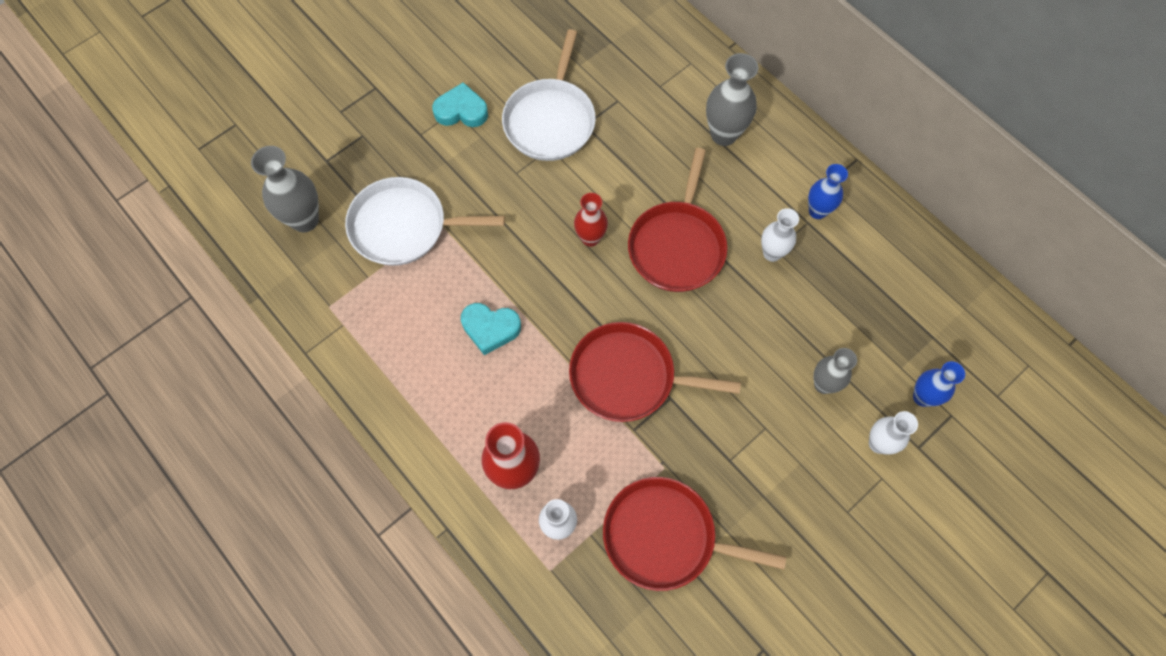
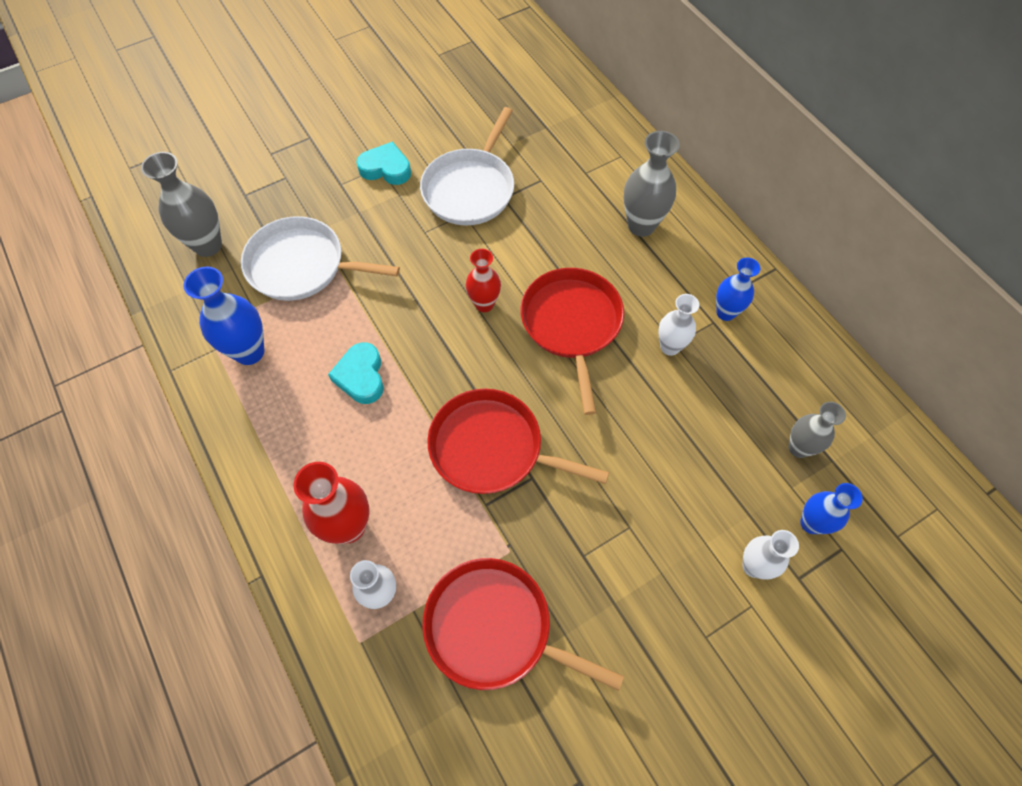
camera: 10 degrees right, 5 degrees down
(377, 322) = (249, 352): none -> blue vase
(490, 328) = (361, 376): turquoise heart -> turquoise heart turned 60 degrees clockwise
(677, 245) = (572, 324): red pan -> red pan turned 150 degrees clockwise
(823, 384) = (702, 491): grey vase -> grey vase (798, 448)

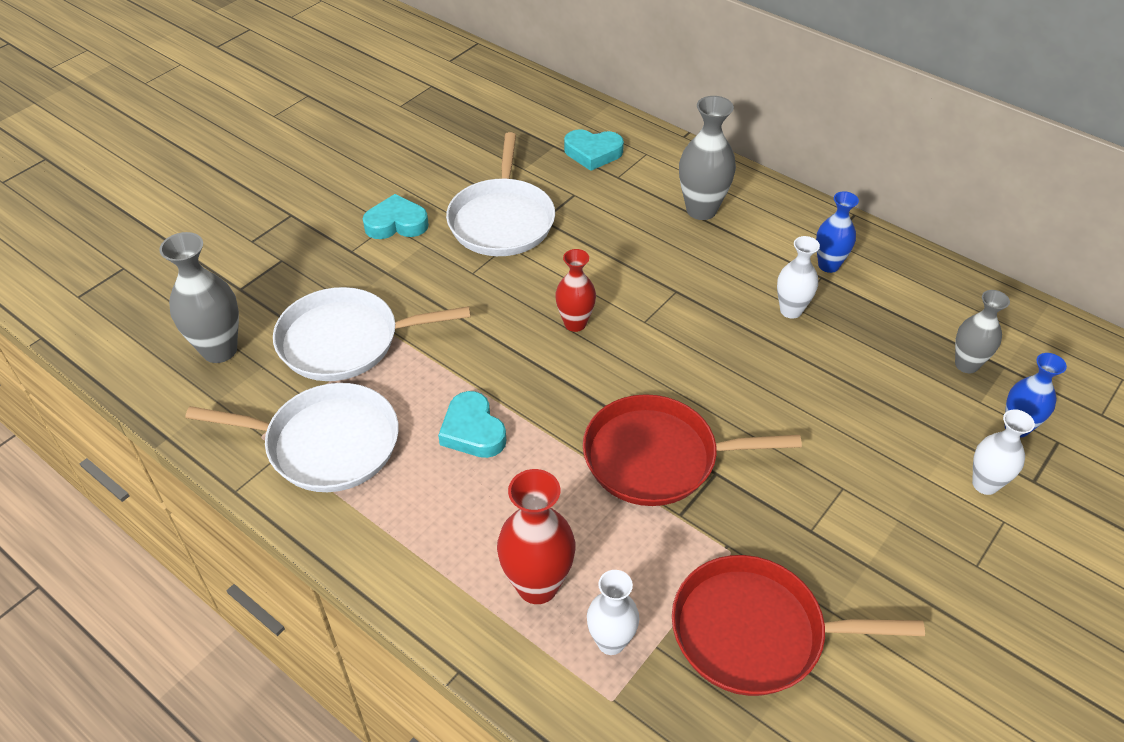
camera: 20 degrees left, 15 degrees down
(249, 352) = (326, 444): blue vase -> white pan
(572, 324) = (679, 317): red pan -> none
(575, 143) = (593, 153): none -> turquoise heart

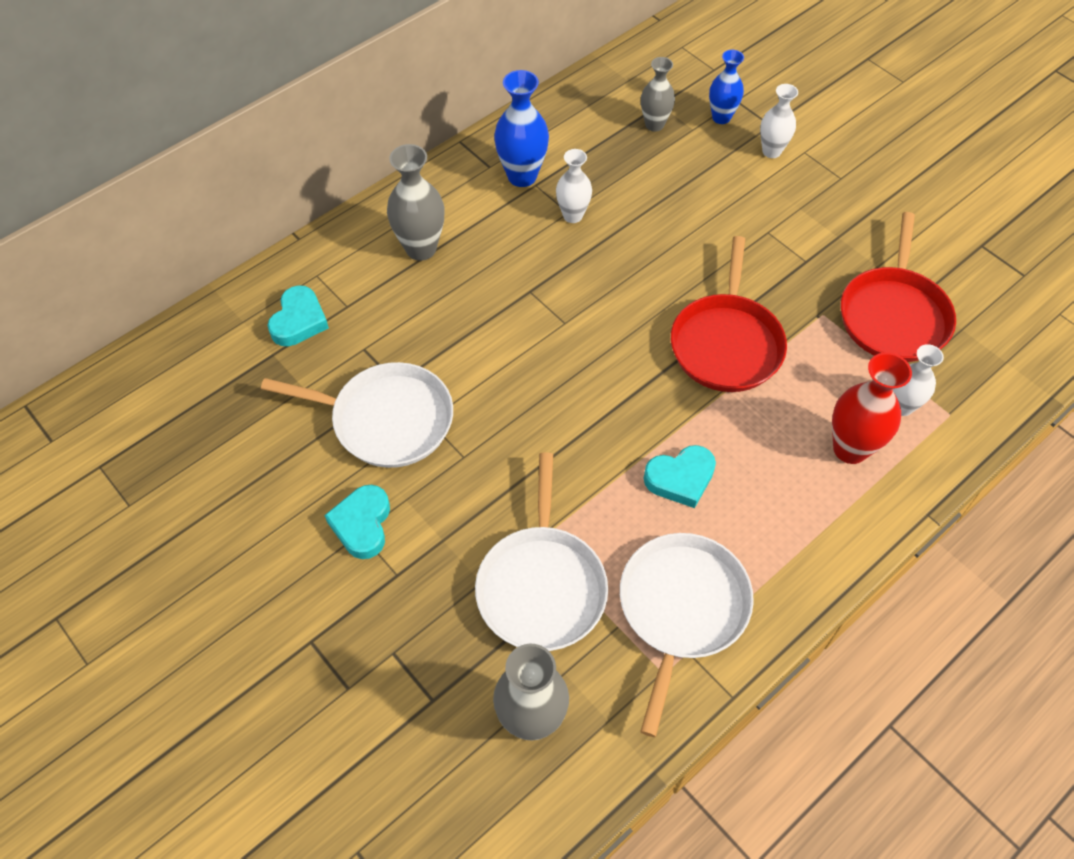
camera: 80 degrees left, 10 degrees up
(575, 323) = (557, 377): red vase -> none
(828, 265) = (522, 176): blue vase -> blue vase, size x1.52

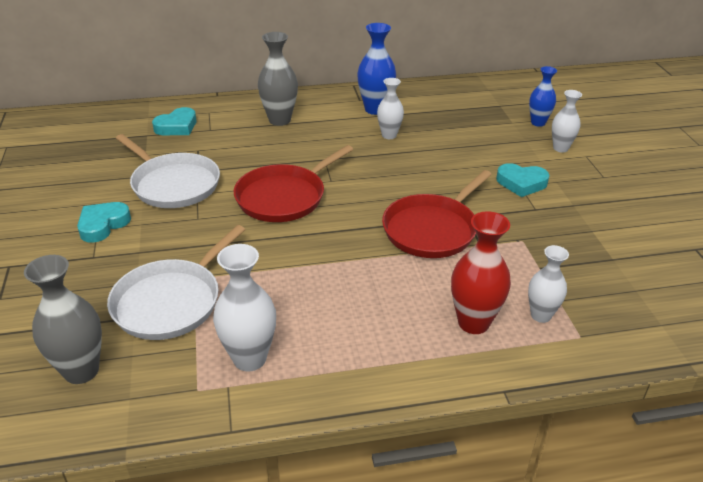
camera: 30 degrees right, 20 degrees down
(654, 125) = (486, 113): grey vase -> none
(680, 478) = (326, 286): turquoise heart -> turquoise heart (521, 183)
(681, 609) = (249, 358): white pan -> white vase
(893, 315) = (581, 261): red pan -> red pan (284, 197)

